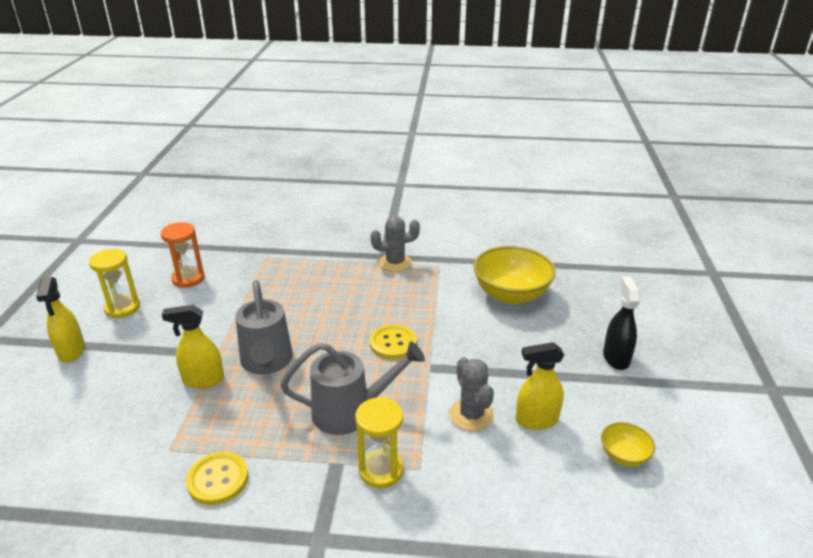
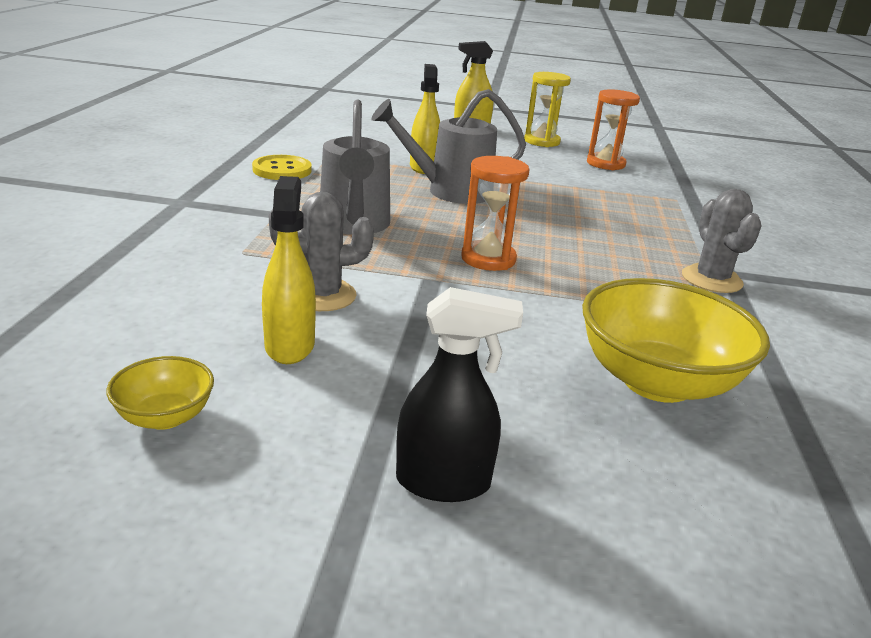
camera: 90 degrees right, 5 degrees down
(381, 470) = (252, 233): yellow hourglass -> none
(393, 343) = (488, 259): yellow button -> orange hourglass

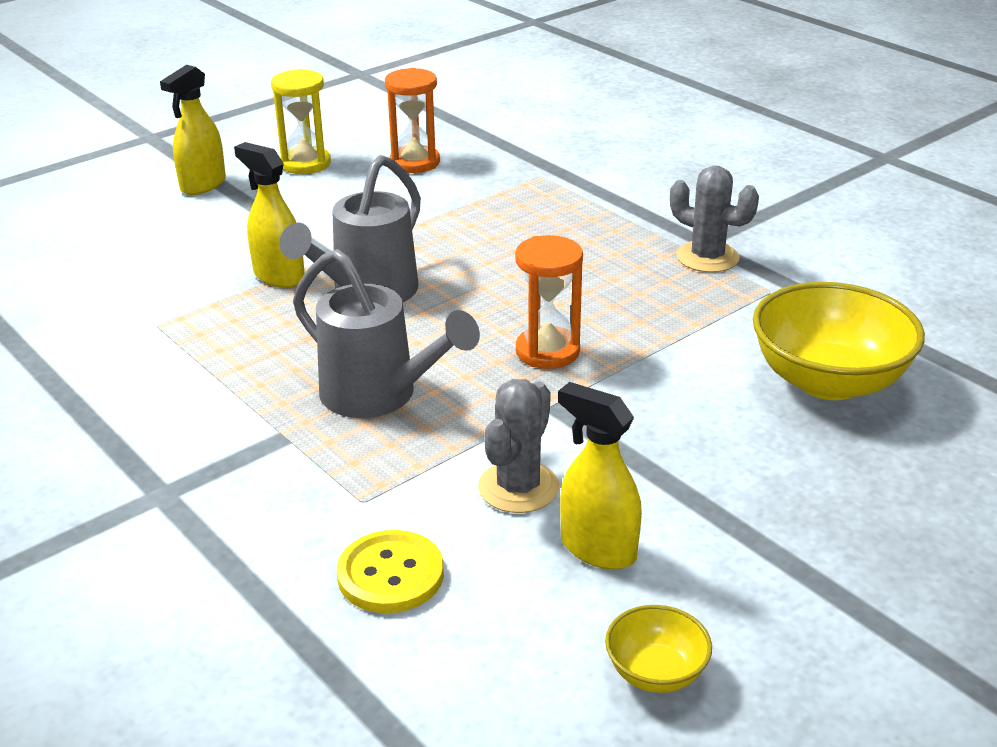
camera: 45 degrees left, 5 degrees up
(282, 170) = (156, 378): yellow button -> yellow button (390, 574)
(444, 482) = (869, 555): black spray bottle -> none

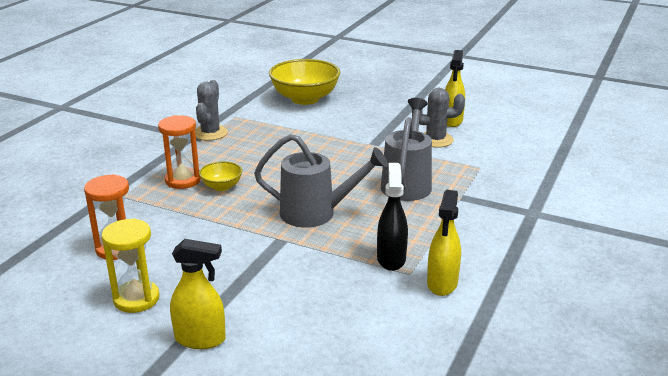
camera: 115 degrees left, 5 degrees down
(201, 320) = (391, 259): none -> black spray bottle
(278, 276) = (319, 249): yellow spray bottle -> yellow spray bottle (442, 283)
(390, 574) = (510, 151): yellow button -> none
(547, 351) = (332, 153): orange hourglass -> orange hourglass (183, 180)
(656, 672) = (495, 104): yellow bowl -> yellow bowl (221, 186)

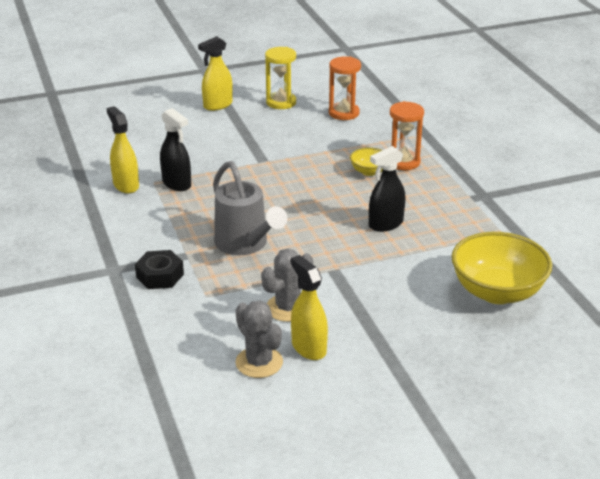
camera: 135 degrees right, 5 degrees up
(210, 133) = (478, 205): grey cactus -> grey cactus (259, 362)
(289, 151) = (385, 224): none -> black spray bottle
(316, 213) = (271, 187): grey watering can -> none
(499, 192) = (160, 276): none -> black nut

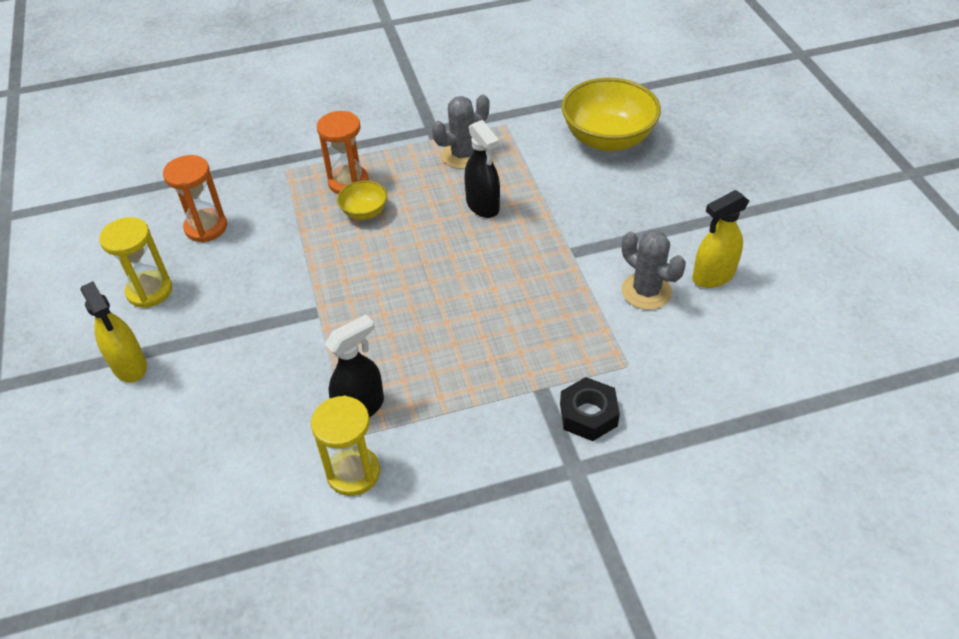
camera: 85 degrees left, 15 degrees up
(126, 185) = (353, 473): yellow spray bottle -> yellow hourglass
(245, 244) = (519, 329): grey watering can -> none
(259, 362) = (744, 316): grey cactus -> grey cactus (463, 155)

